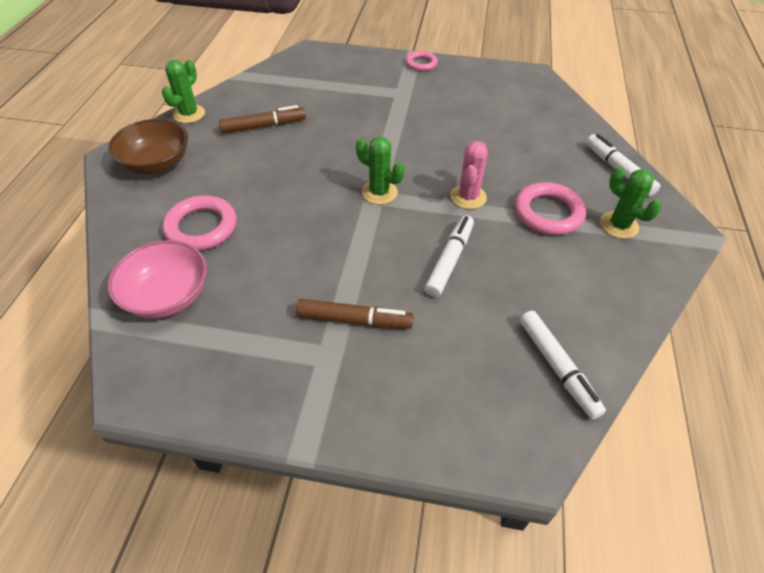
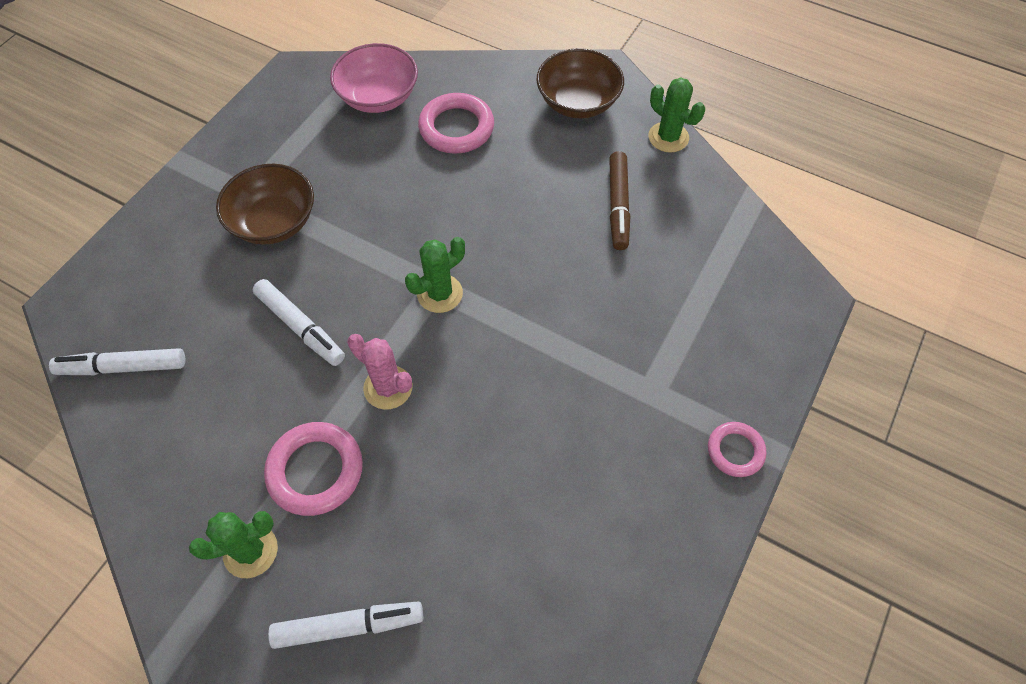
camera: 110 degrees right, 10 degrees up
(354, 320) = (274, 222): brown marker -> brown bowl

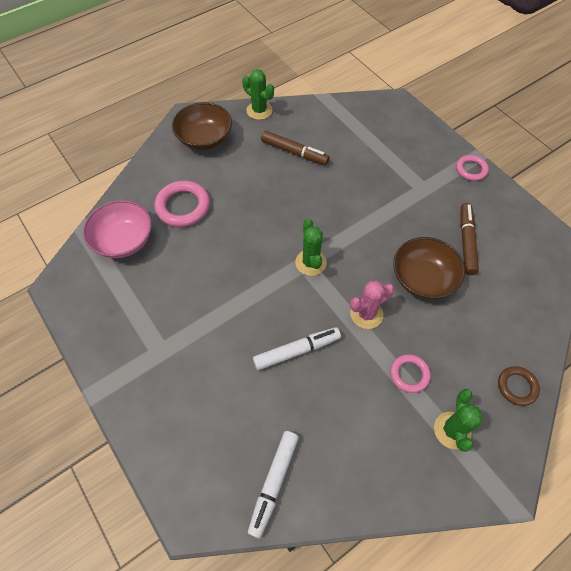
camera: 65 degrees left, 0 degrees up
(274, 222) = (197, 341): brown bowl -> brown bowl (423, 279)
(315, 471) = (409, 374): pink ring -> pink ring, size x0.61
(349, 626) = (517, 387): white marker -> brown ring
(580, 484) = (466, 241): none -> brown marker
(668, 137) = (259, 110): green cactus -> green cactus turned 60 degrees clockwise

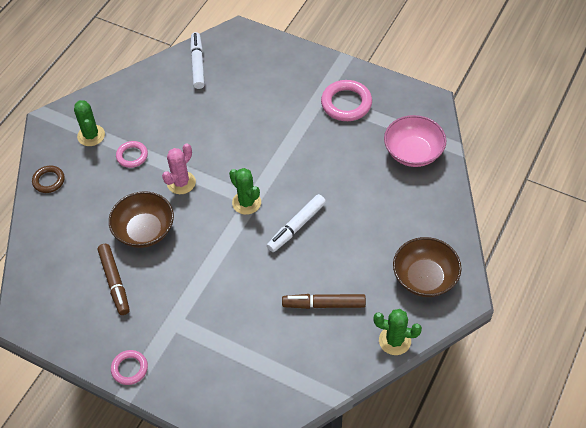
camera: 155 degrees right, 5 degrees down
(183, 206) = (388, 201): pink ring -> pink ring (346, 103)
(297, 351) = (222, 136): white marker -> white marker (296, 226)

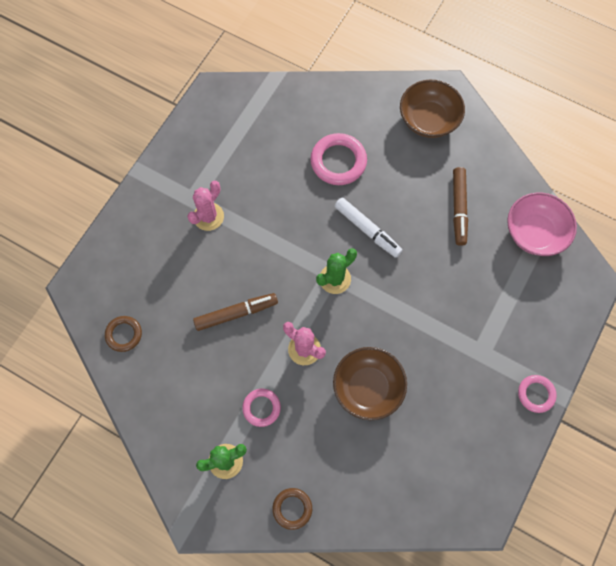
camera: 90 degrees left, 15 degrees up
(114, 282) = (434, 417): brown marker -> brown marker (236, 313)
(198, 64) = (124, 334): white marker -> brown ring
(303, 108) = (208, 216): none -> pink cactus
(346, 103) = (206, 173): pink ring -> pink ring (338, 161)
(394, 341) = (495, 150): green cactus -> none
(413, 152) = (279, 115): pink bowl -> pink bowl (535, 233)

